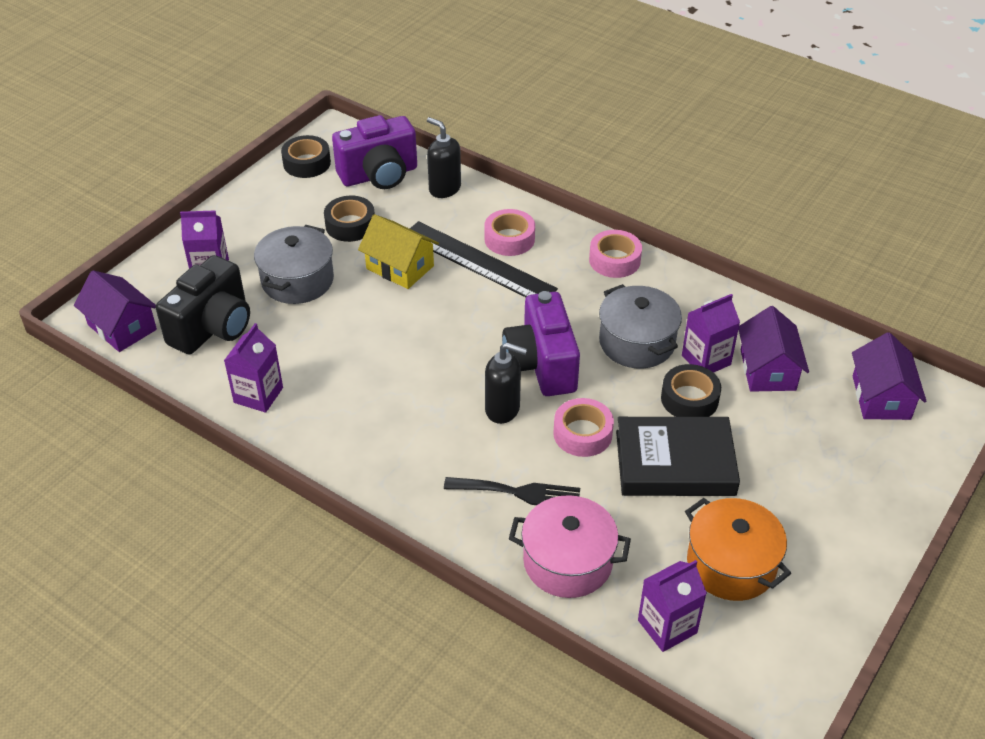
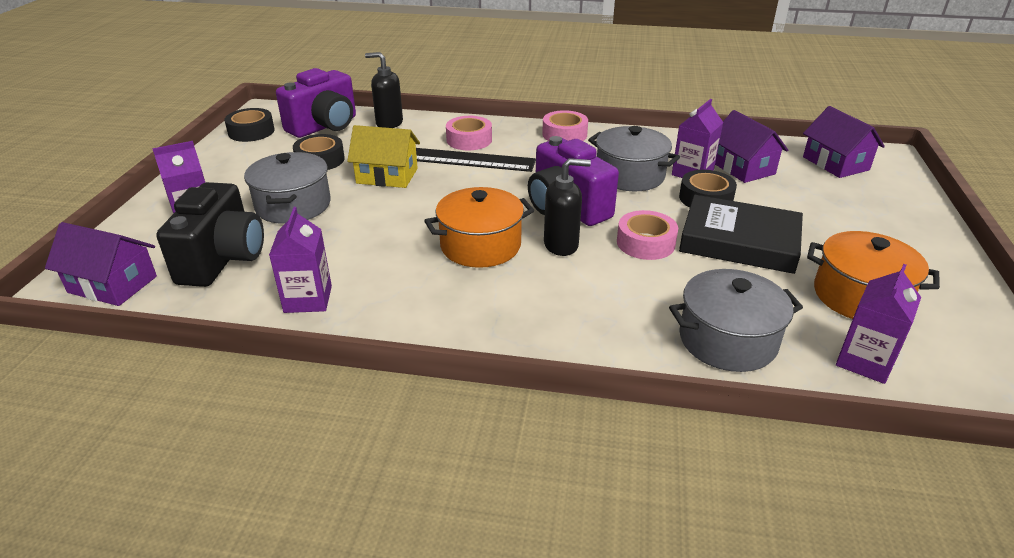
camera: 25 degrees left, 10 degrees down
(431, 385) = (480, 246): none -> orange pot
(519, 493) = (632, 301): black fork -> none
(567, 562) = (727, 340): pink pot -> grey pot
(675, 463) = (739, 241): black book -> black book turned 45 degrees clockwise

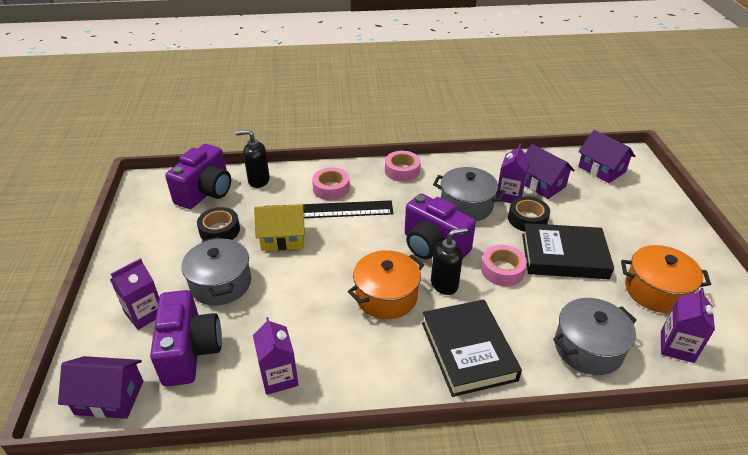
camera: 15 degrees left, 5 degrees up
(223, 259) = (190, 351): black camera -> purple camera
(251, 132) = (145, 208): black tape -> none
(557, 314) = (468, 351): none -> black book

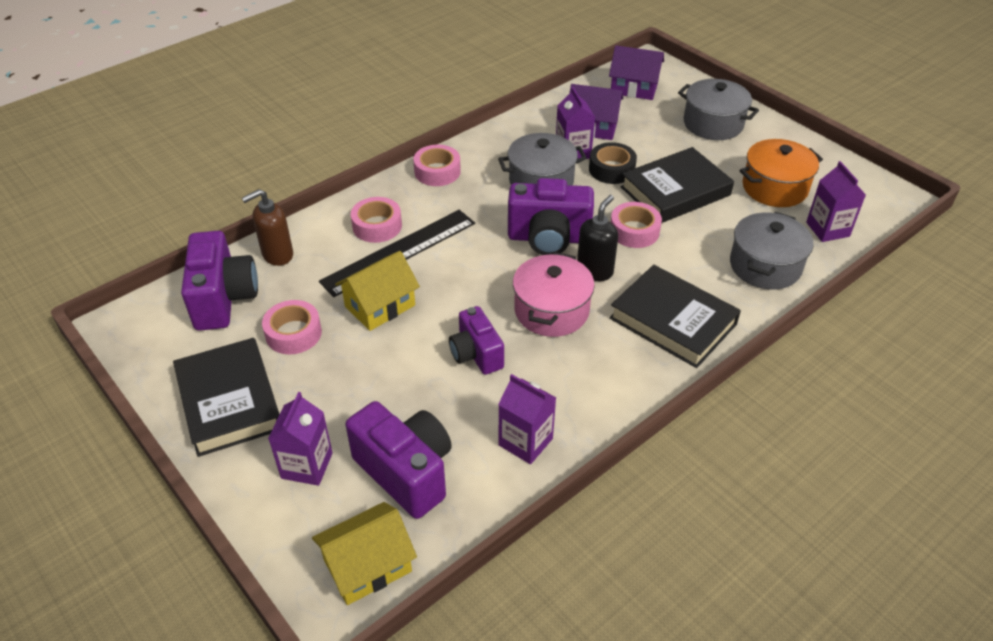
camera: 35 degrees left, 5 degrees up
(109, 397) = (367, 565): purple house -> yellow house
(148, 252) = (229, 401): none -> black book
(219, 230) = (293, 333): black tape -> pink tape
(221, 284) = (361, 388): grey pot -> grey pot (713, 124)
(258, 180) = (277, 255): black soap dispenser -> brown soap dispenser
(308, 299) = (476, 354): none -> purple camera
(386, 296) = (551, 310): orange pot -> pink pot

